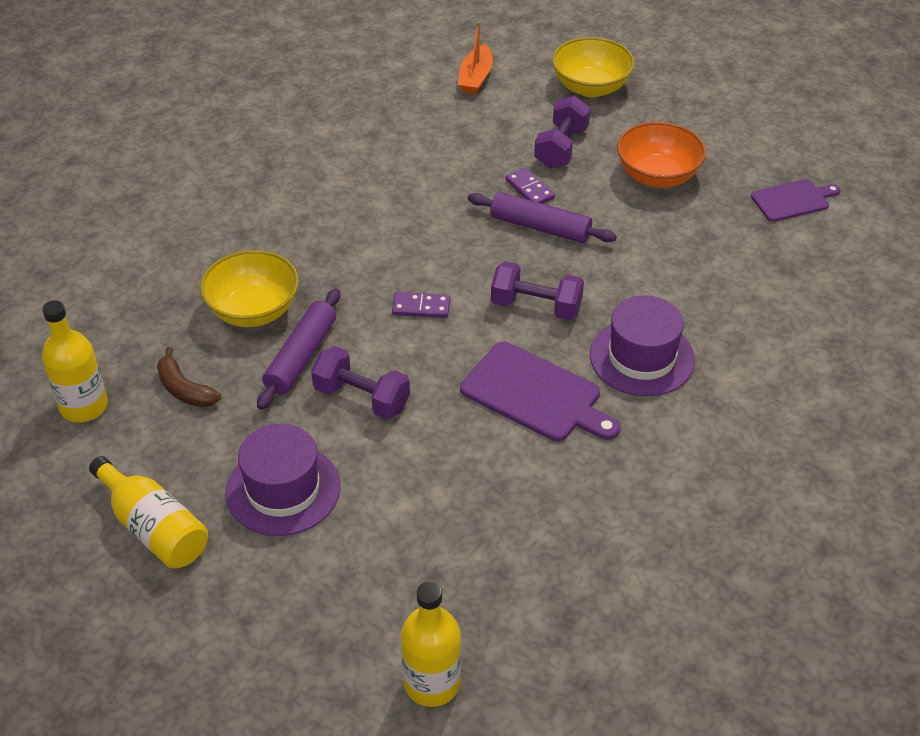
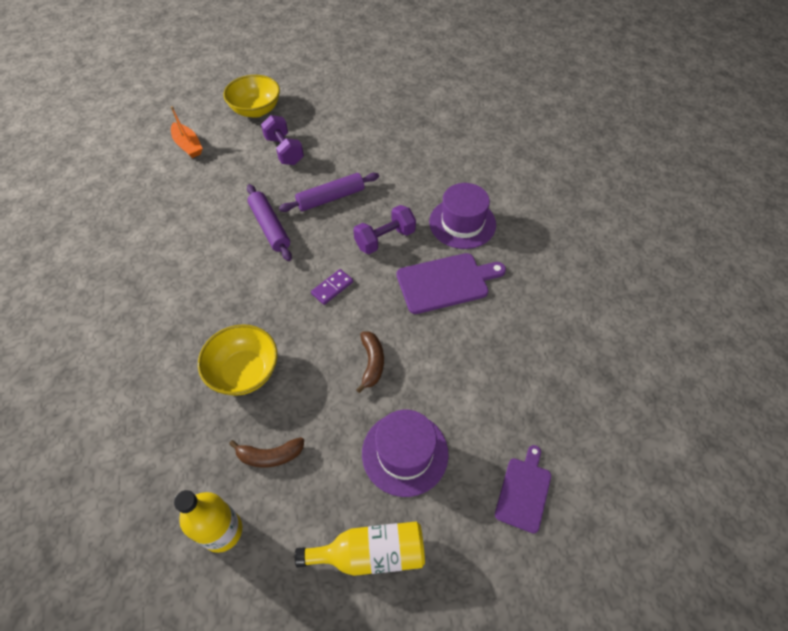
camera: 50 degrees left, 10 degrees up
(301, 356) = (308, 372): purple rolling pin -> purple rolling pin (270, 227)
(362, 398) = (372, 363): purple dumbbell -> brown banana
(432, 683) = (607, 470): yellow bottle -> none
(529, 189) = (299, 183): purple domino -> none
(657, 176) = (348, 132): orange bowl -> none
(793, 200) = (418, 101): purple cutting board -> purple cutting board (524, 491)

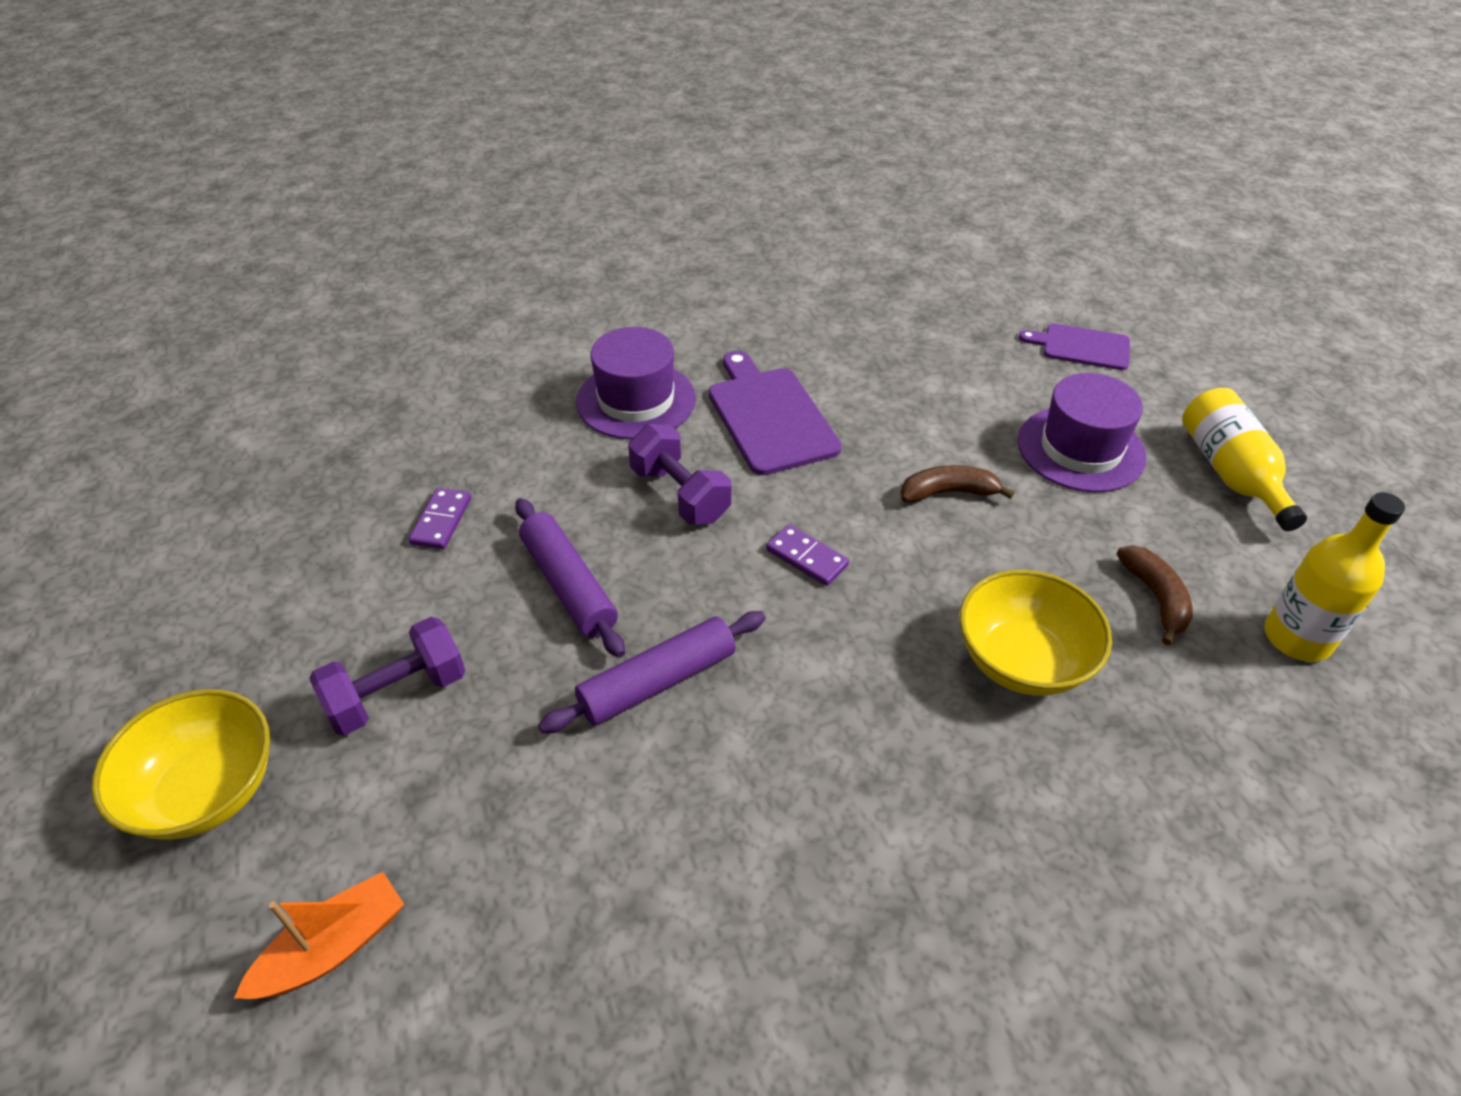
camera: 95 degrees left, 10 degrees down
(377, 155) = (441, 521): none -> purple domino

